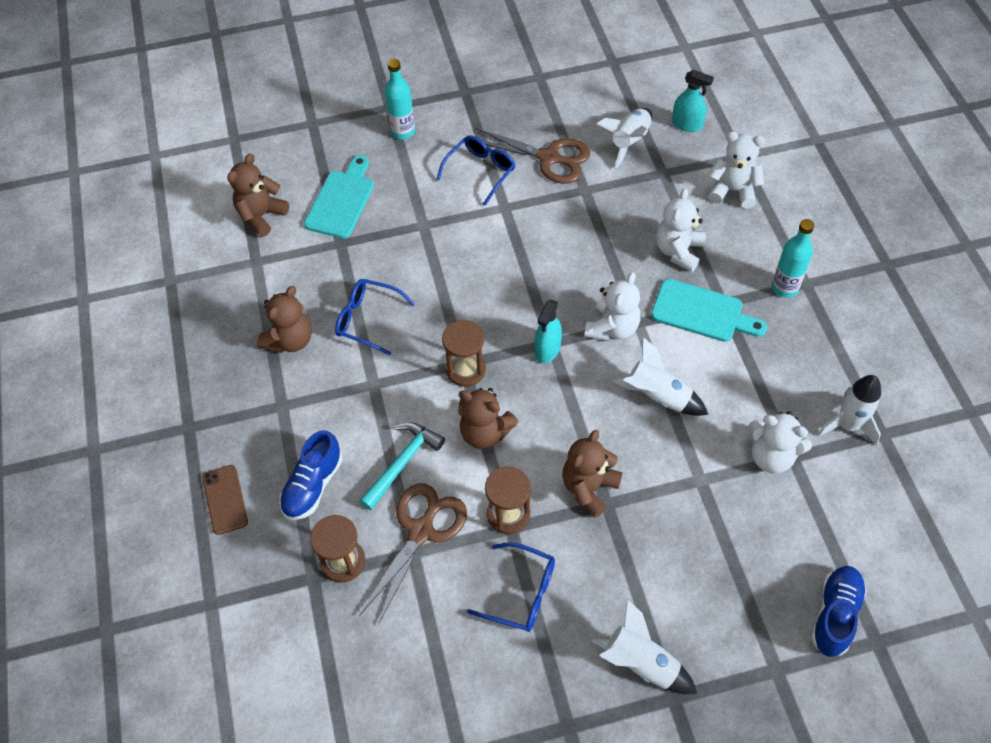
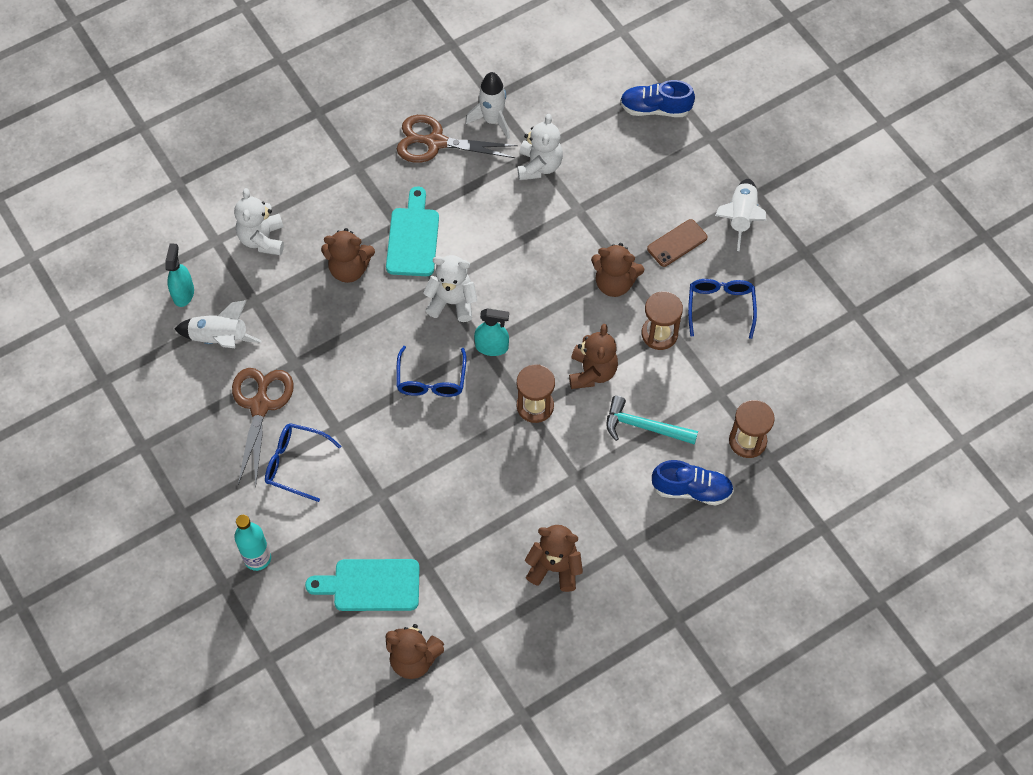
camera: 110 degrees left, 5 degrees up
(225, 499) = (732, 556): brown phone -> brown phone (677, 243)
(367, 319) = (509, 507): blue glasses -> blue glasses (431, 380)
(421, 531) = (699, 392): brown scissors -> brown scissors (435, 142)
(658, 396) = (510, 253): white rocket -> none
(678, 251) = (349, 269): white teddy bear -> brown teddy bear
(784, 288) = (367, 182): turquoise bottle -> none

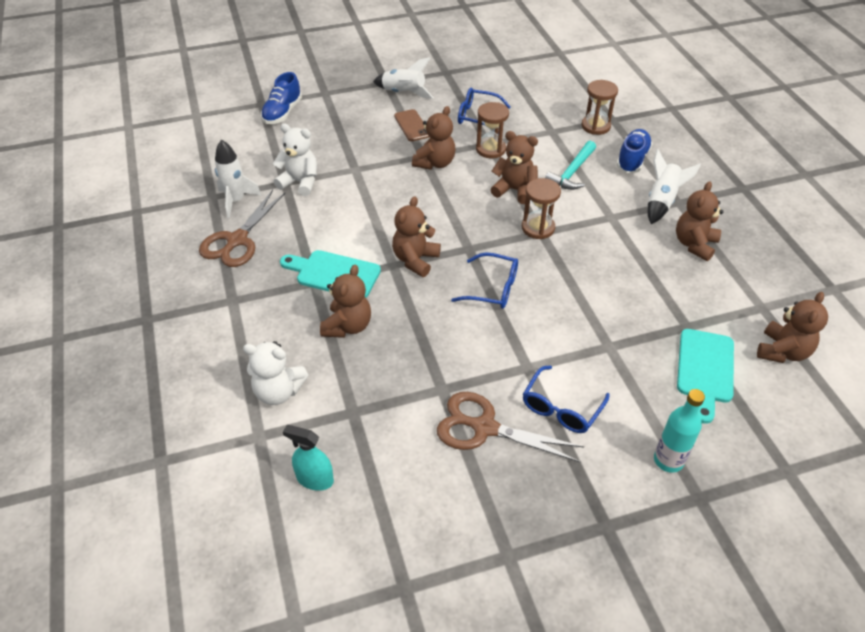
camera: 75 degrees left, 15 degrees down
(220, 339) = (389, 452): white rocket -> white rocket (662, 201)
(452, 302) = (415, 260): white teddy bear -> brown teddy bear
(492, 347) = (471, 243): turquoise spray bottle -> none

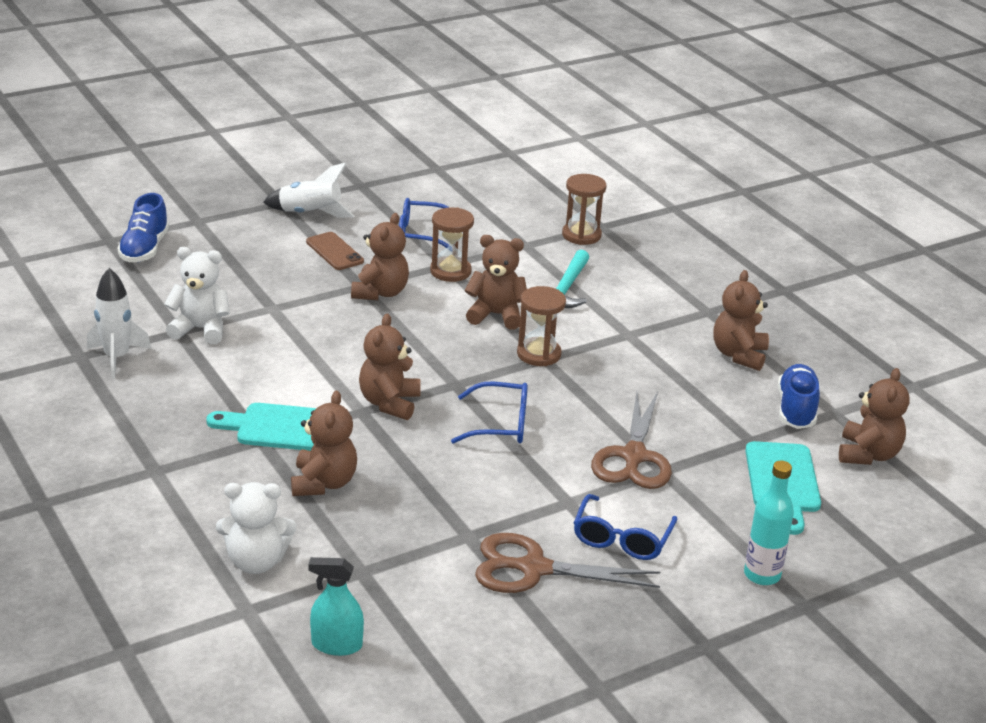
camera: 15 degrees left, 15 degrees down
(237, 240) = (136, 403): brown scissors -> brown scissors (633, 456)
(632, 160) = (638, 269): blue shoe -> blue shoe (796, 409)
(662, 201) = (688, 312): white rocket -> none

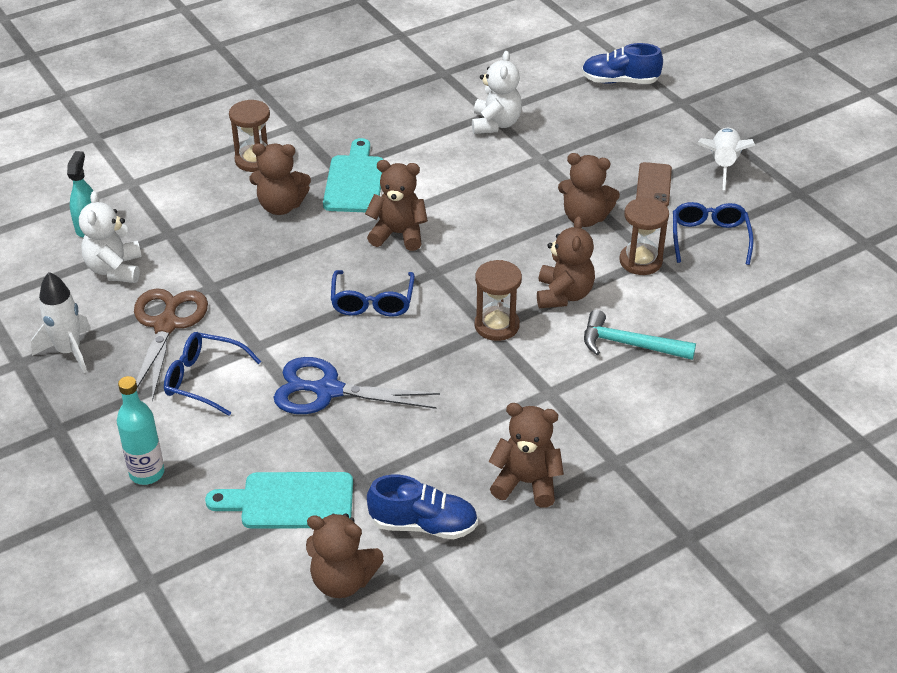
camera: 90 degrees right, 10 degrees up
(117, 358) = (444, 89): white rocket -> white rocket (69, 351)
(256, 561) = (184, 182): white teddy bear -> white teddy bear (115, 269)
(334, 251) = (654, 185): brown phone -> brown phone turned 45 degrees counterclockwise
(581, 235) = (756, 358): brown hourglass -> brown hourglass (254, 160)
(633, 456) = (328, 390): brown scissors -> blue scissors

